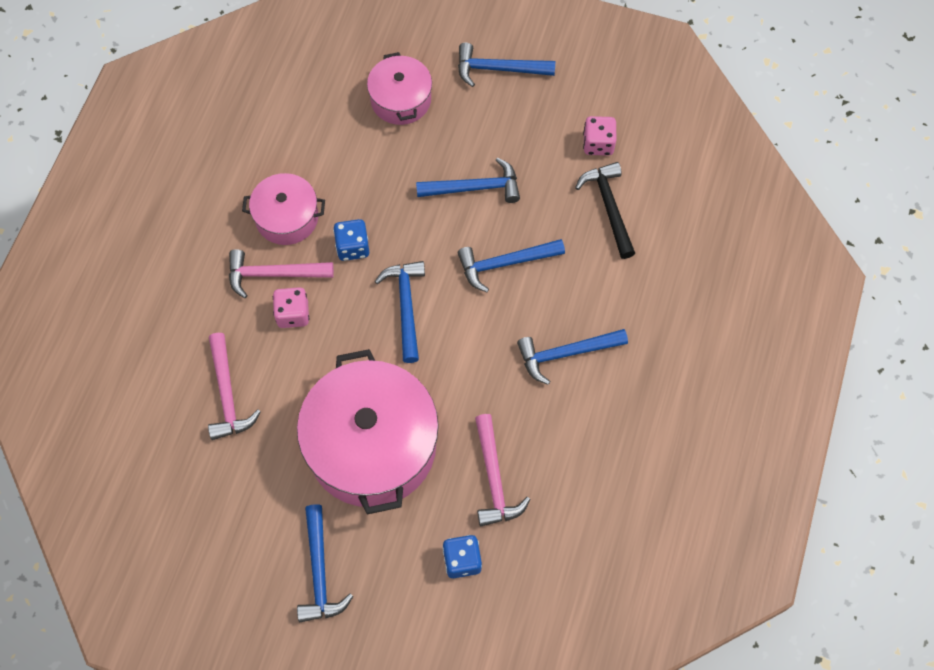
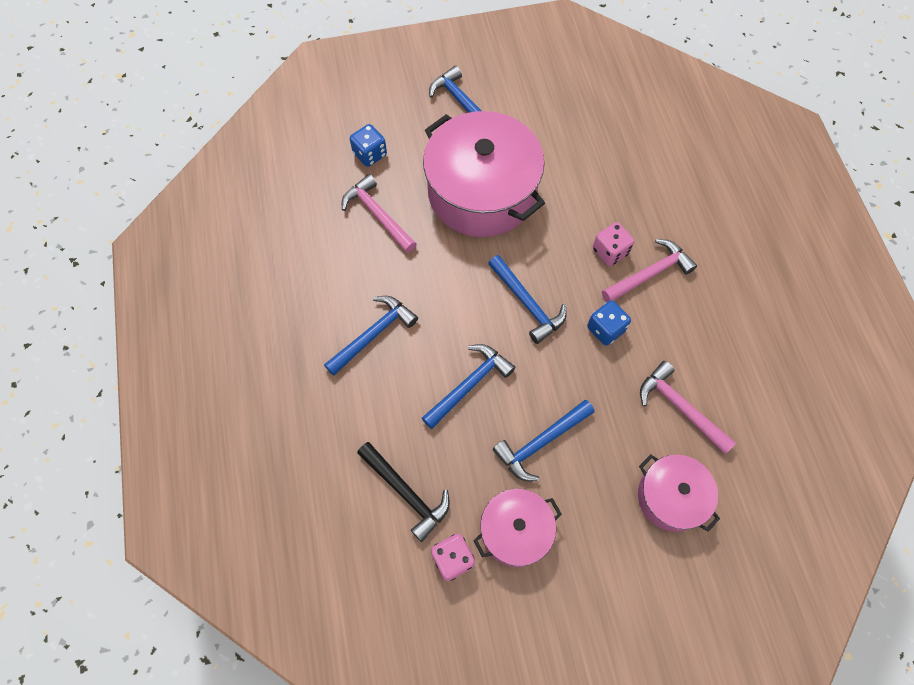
camera: 150 degrees right, 0 degrees up
(227, 395) = (610, 173): pink hammer -> pink hammer (680, 407)
(287, 218) = (678, 325): pink pot -> pink pot (515, 531)
(498, 69) = (603, 592): blue hammer -> none

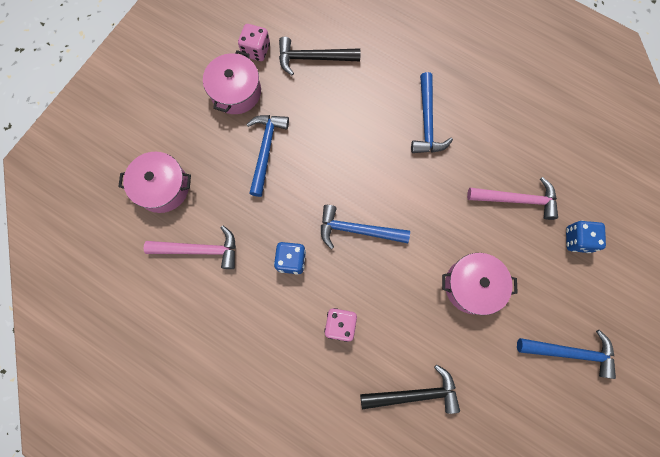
camera: 135 degrees right, 10 degrees up
(469, 384) = (340, 145): blue hammer -> none
(481, 192) = (472, 286): pink pot -> pink pot, size x0.53
(597, 168) = (415, 393): none -> black hammer
(650, 273) = (298, 333): pink hammer -> none

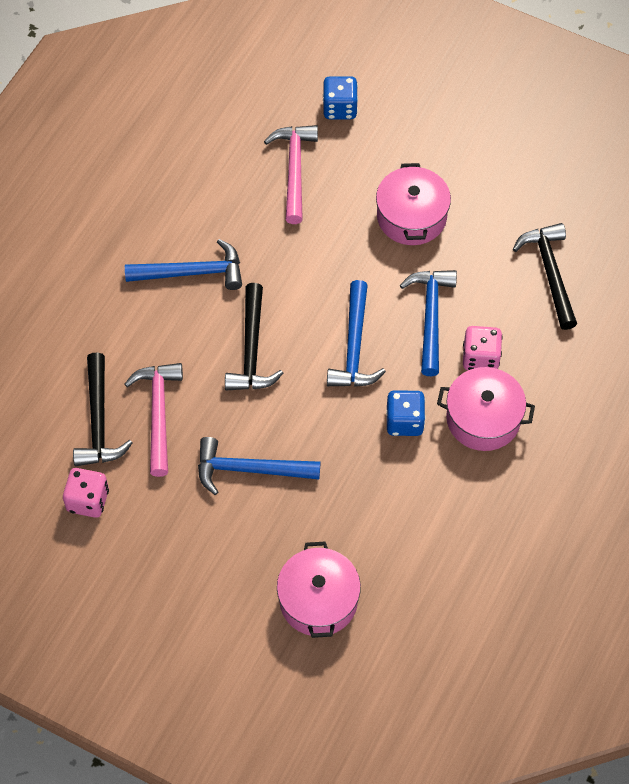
camera: 95 degrees left, 15 degrees down
(199, 249) = (404, 537): pink hammer -> pink hammer (158, 414)
(236, 92) = (159, 520): pink pot -> pink pot (483, 418)
(360, 158) = (252, 349): none -> black hammer
(570, 352) = (476, 118): blue hammer -> blue hammer (430, 317)

